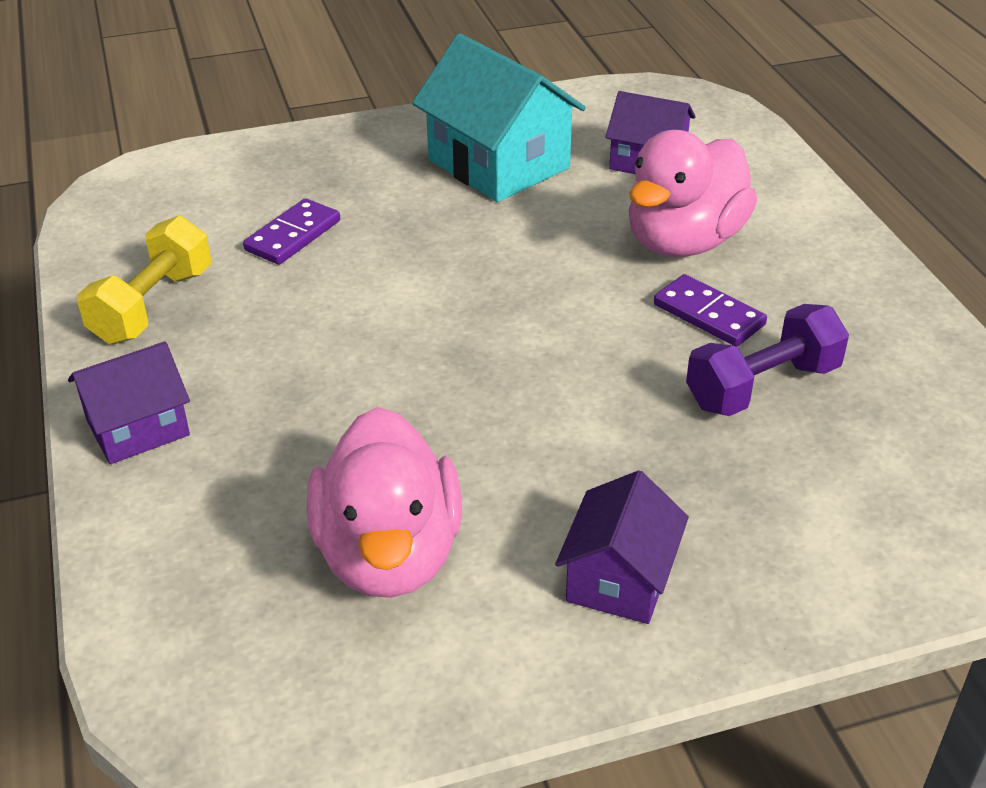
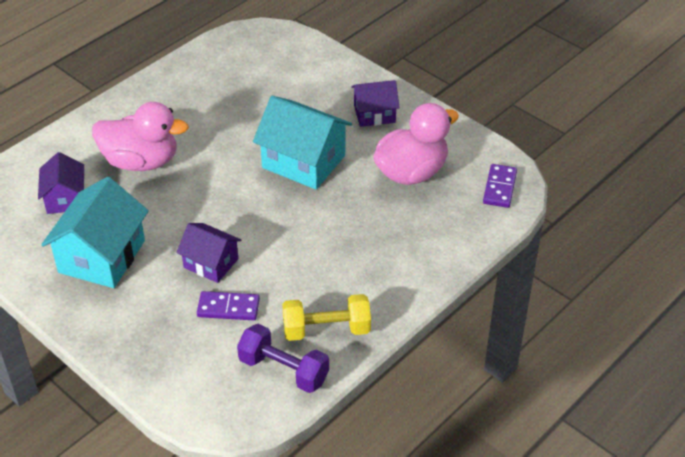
camera: 120 degrees left, 5 degrees up
(138, 428) = (409, 281): purple house -> purple house (211, 263)
(545, 415) = (303, 161): none -> turquoise house
(709, 314) = (198, 137): purple domino -> purple domino (499, 188)
(762, 386) = (239, 109): purple dumbbell -> purple dumbbell (284, 370)

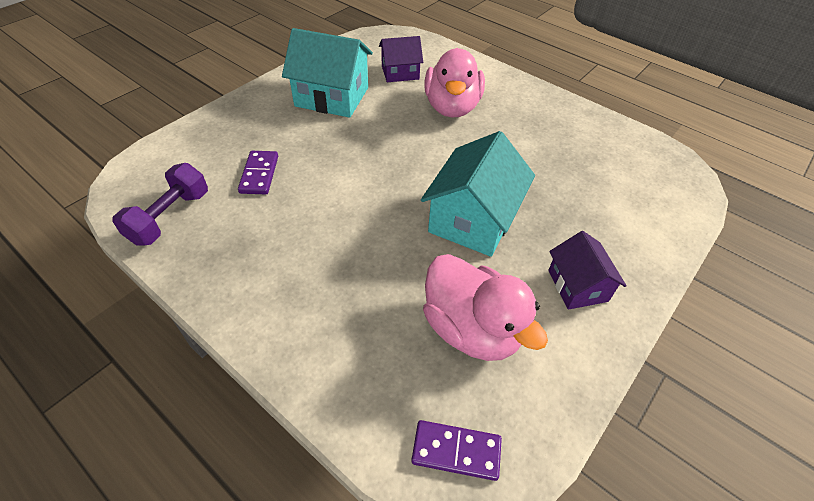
camera: 85 degrees right, 5 degrees up
(211, 263) = (319, 159): purple house -> none
(326, 330) = (214, 248): yellow dumbbell -> none

